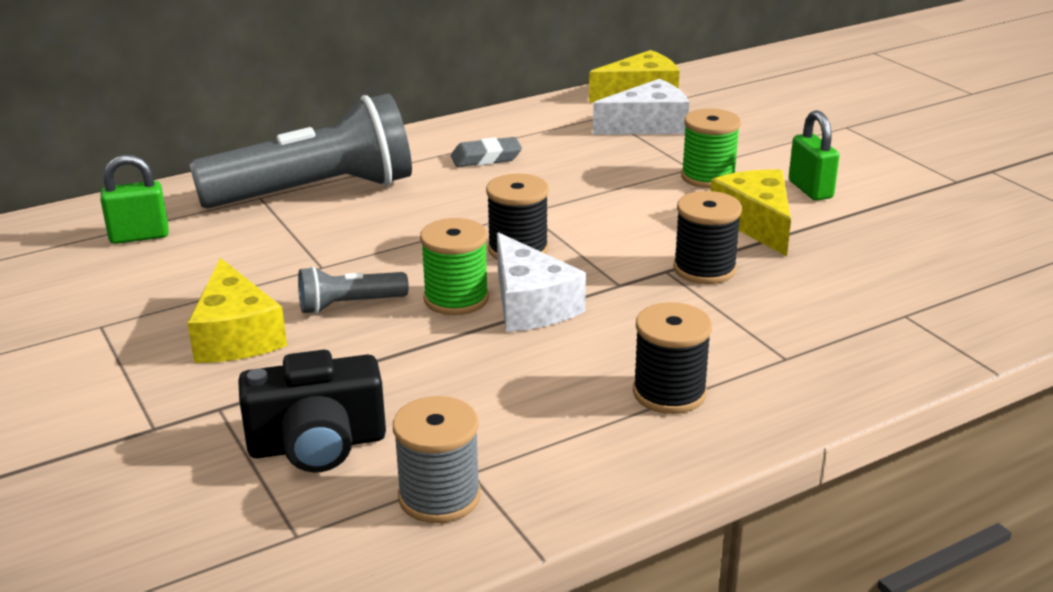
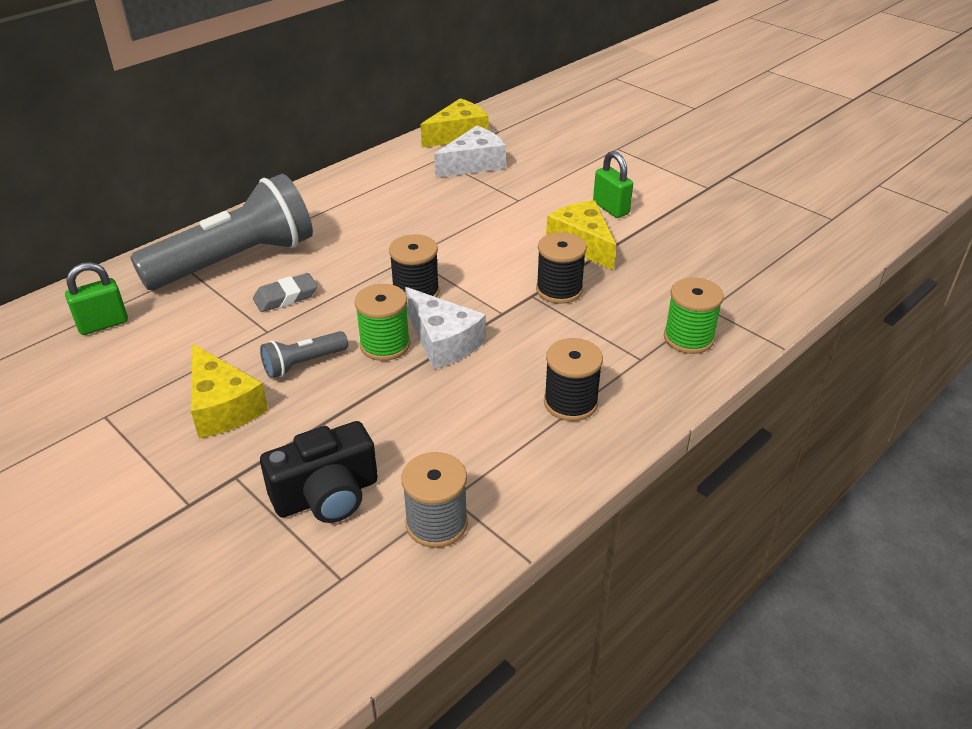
camera: 15 degrees left, 10 degrees up
(486, 158) = (360, 210): grey eraser -> grey eraser (286, 297)
(708, 177) = (534, 206): green spool -> green spool (688, 338)

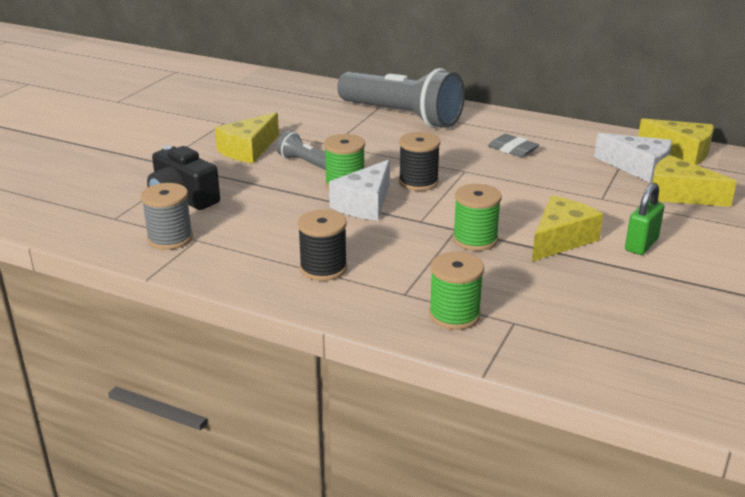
camera: 70 degrees right, 10 degrees down
(103, 324) = (305, 100): green padlock -> none
(286, 297) = (374, 141): grey eraser -> grey eraser (512, 149)
(535, 163) = (679, 194): none -> yellow cheese
(559, 290) = (475, 240): black spool -> green spool

